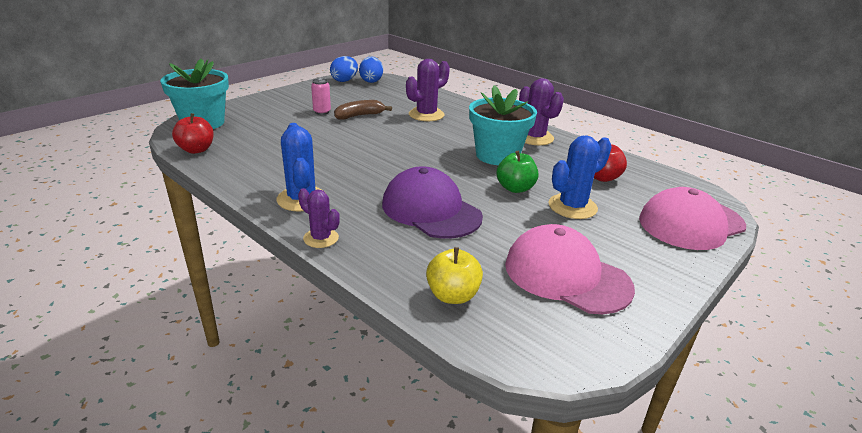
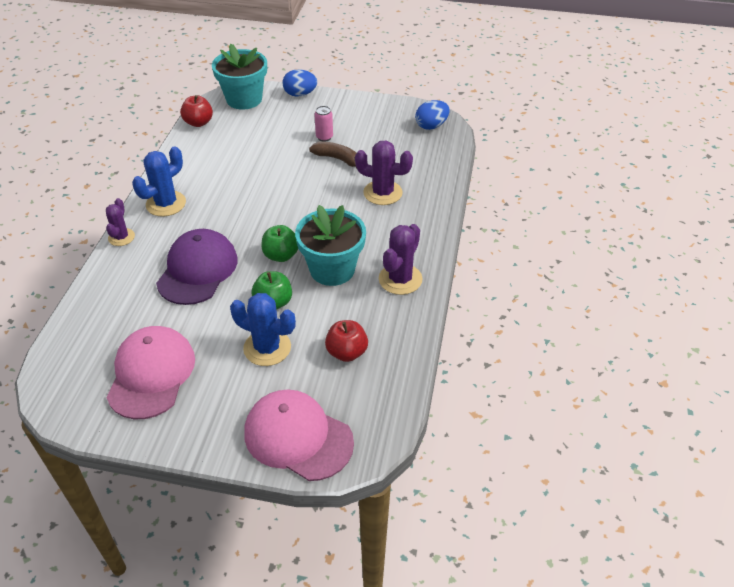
camera: 60 degrees right, 15 degrees up
(344, 80) = (413, 112): blue egg -> blue egg (300, 94)
(452, 295) = (91, 324): yellow apple -> none
(456, 169) = (281, 255): none -> green apple

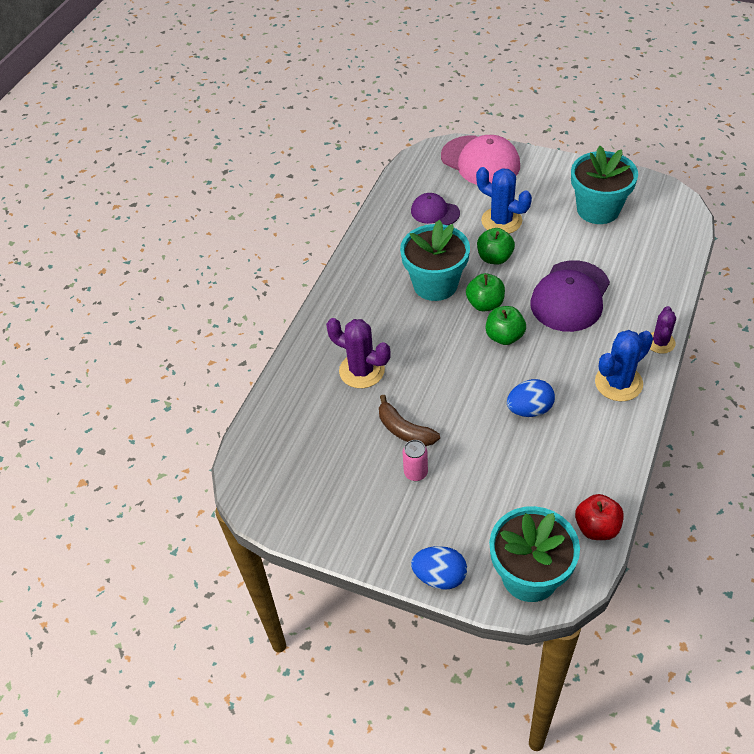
camera: 165 degrees left, 5 degrees up
(151, 374) = (598, 209): pink cap -> turquoise flower pot
(262, 229) = (504, 336): none -> green apple
(347, 352) = (435, 212): red apple -> purple cap
(400, 279) = (372, 268): purple cactus -> none
(431, 126) = (265, 477): blue egg -> blue egg (529, 409)

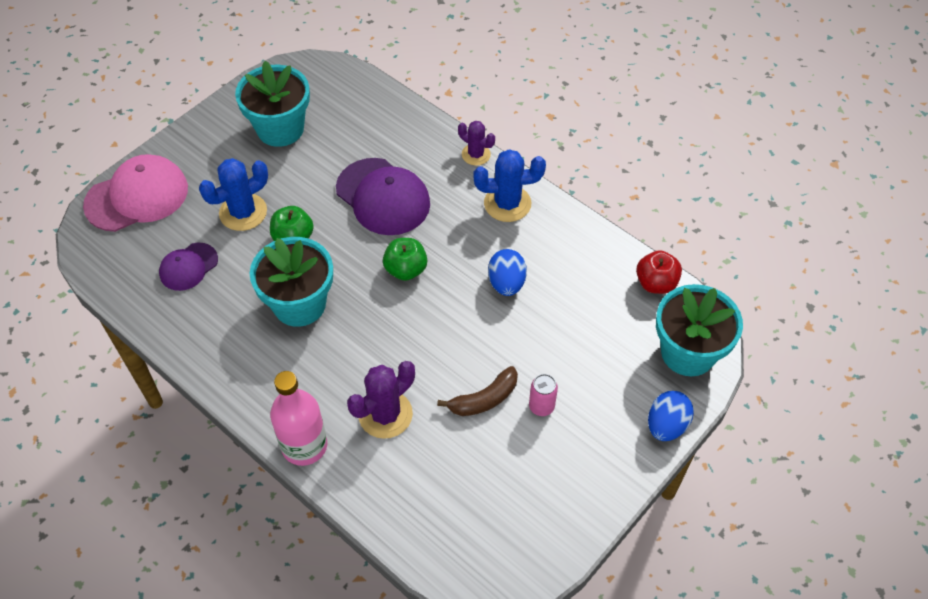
camera: 75 degrees left, 5 degrees up
(315, 332) = (304, 445): none -> pink bottle
(485, 304) = (353, 270): green apple -> none
(618, 383) = (507, 203): blue cactus -> blue cactus turned 75 degrees counterclockwise

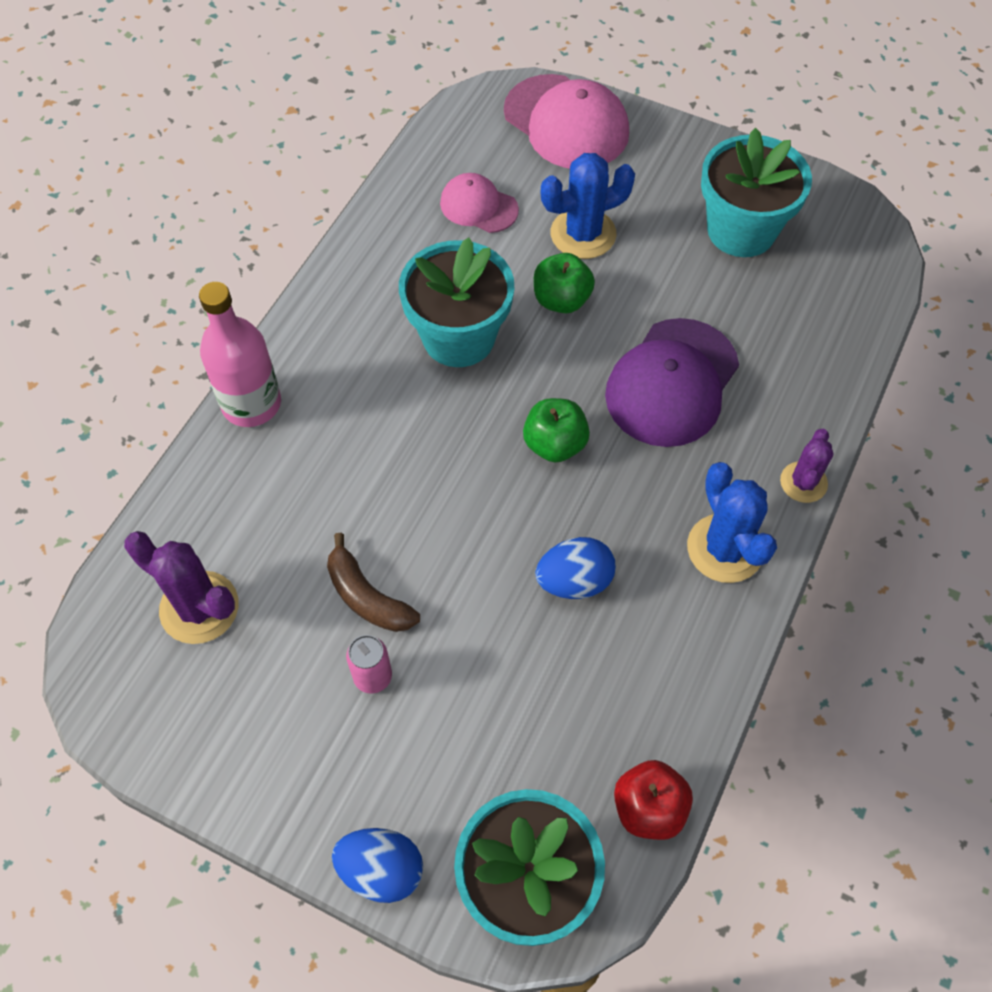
camera: 75 degrees right, 5 degrees up
(188, 267) = (478, 206): purple cap -> pink cap
(243, 212) = (583, 234): blue cactus -> blue cactus turned 60 degrees counterclockwise
(385, 414) = (315, 481): purple cactus -> purple cactus (199, 608)

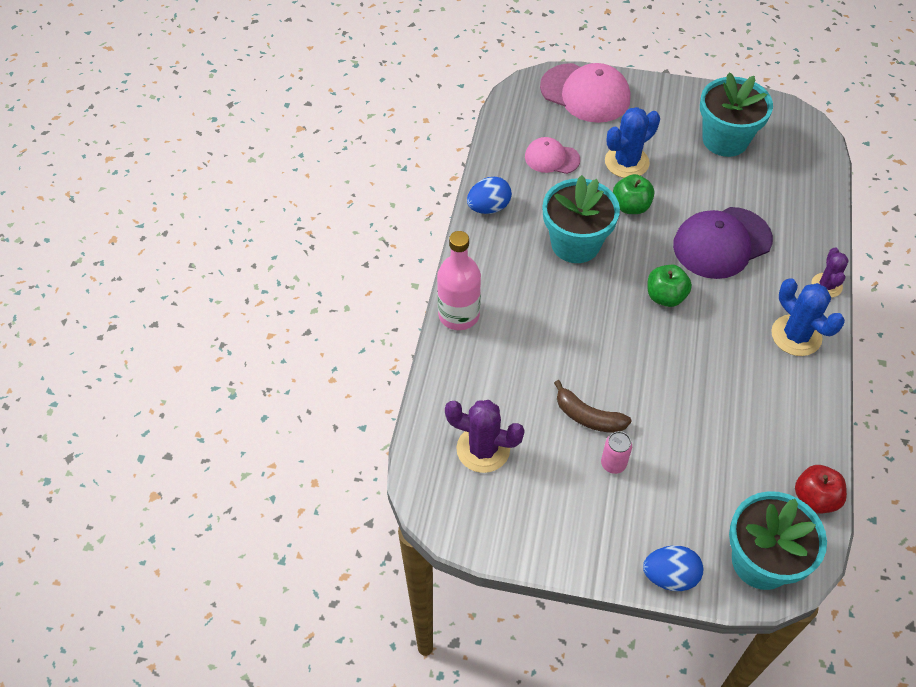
camera: 15 degrees left, 5 degrees down
(574, 581) = (713, 376): blue egg -> blue egg (488, 207)
(672, 383) = (722, 243): purple cap -> purple cap turned 45 degrees clockwise

